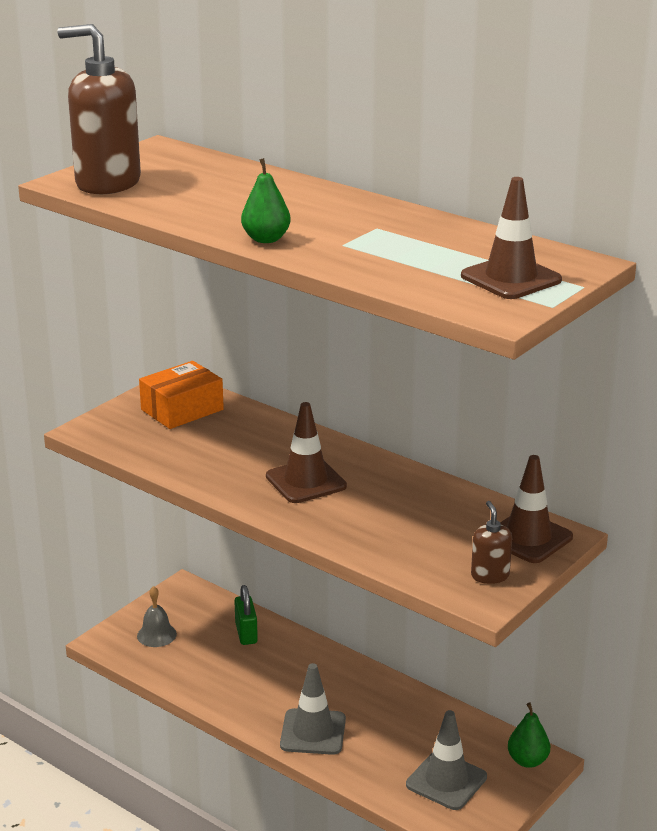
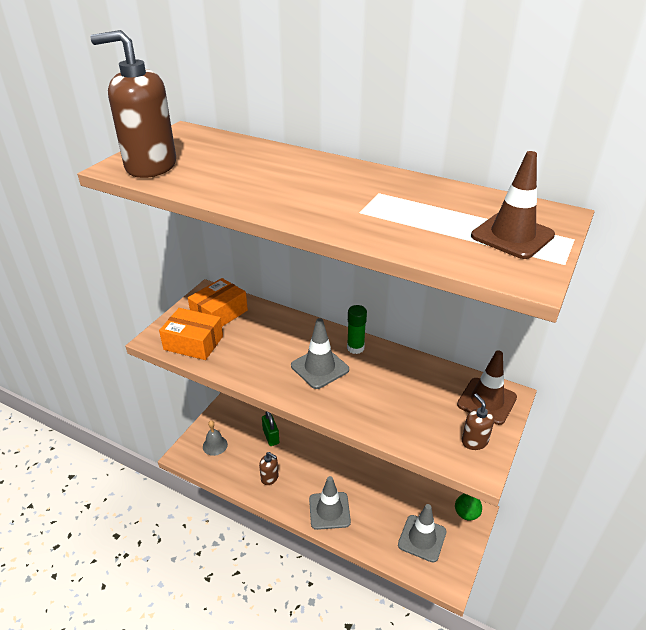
camera: 10 degrees left, 10 degrees up
(138, 439) = (193, 343): none -> orange box
(231, 683) = (269, 478): none -> brown soap dispenser
(266, 239) = (295, 212): green pear -> none
(306, 481) = (319, 368): brown traffic cone -> grey traffic cone
(364, 465) = (355, 348): none -> green glue stick

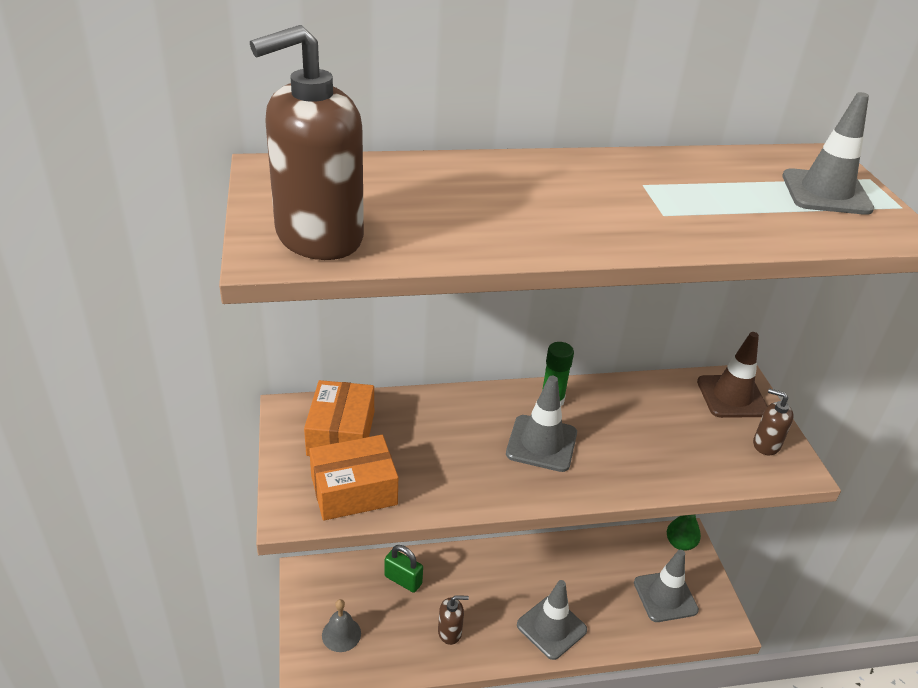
camera: 40 degrees left, 0 degrees up
(512, 236) = (826, 193): brown traffic cone -> grey traffic cone

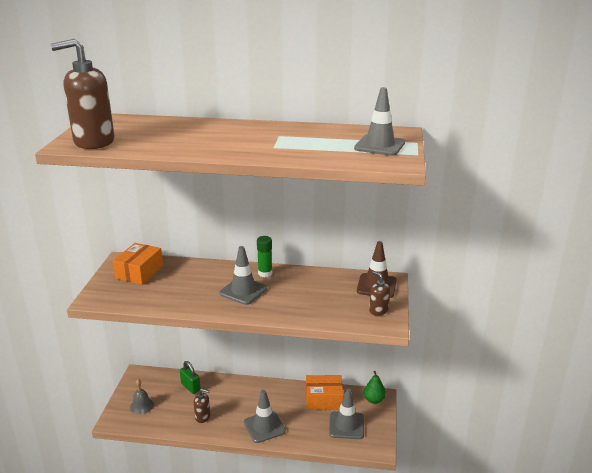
camera: 20 degrees right, 10 degrees down
(354, 490) = (128, 295): orange box -> orange box (324, 399)

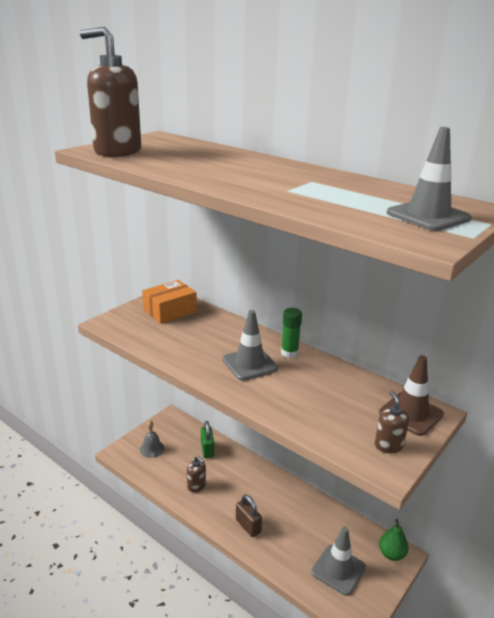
camera: 30 degrees right, 0 degrees up
(264, 427) = (248, 526): grey traffic cone -> brown padlock
(324, 399) = (332, 525): orange box -> none

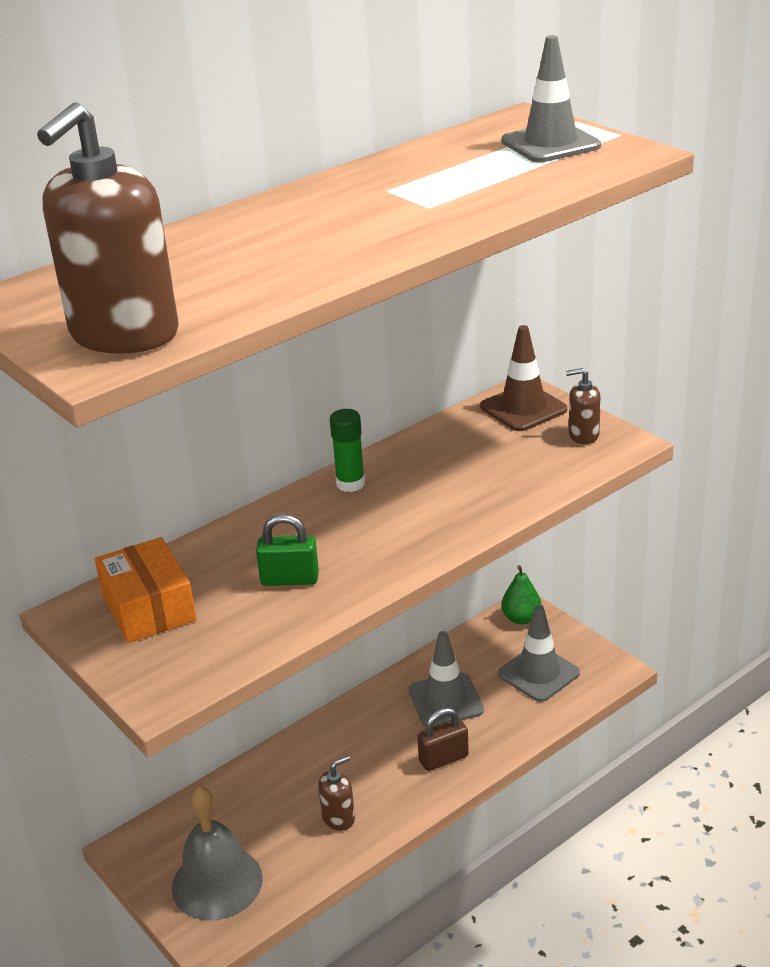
camera: 75 degrees left, 5 degrees up
(152, 449) = (217, 883): grey bell -> grey bell, size x1.77
(207, 450) = (249, 796): green padlock -> green padlock (290, 579)
(249, 364) = (370, 525): grey traffic cone -> grey traffic cone (445, 700)

